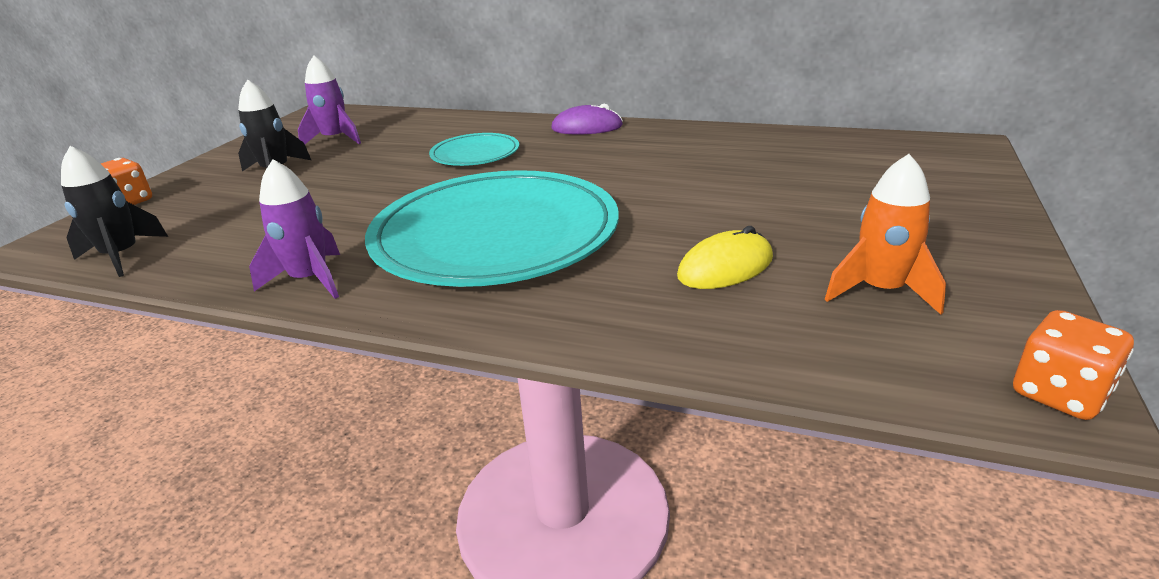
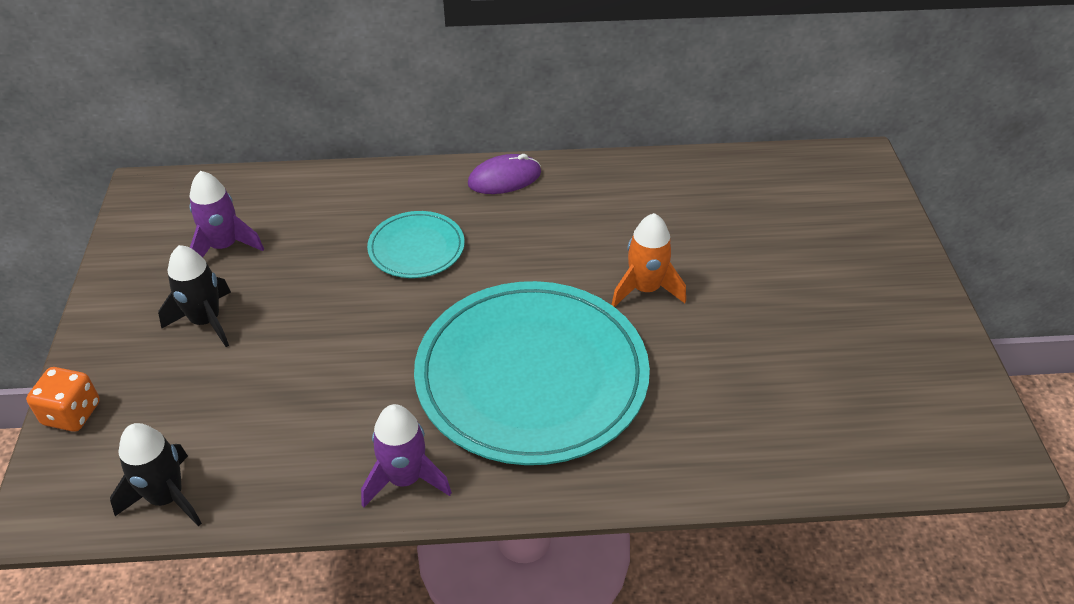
camera: 25 degrees left, 15 degrees up
(725, 267) = (747, 374): yellow mouse -> none
(881, 291) = (866, 375): orange rocket -> orange rocket (645, 289)
(1059, 394) = (999, 451): orange dice -> none

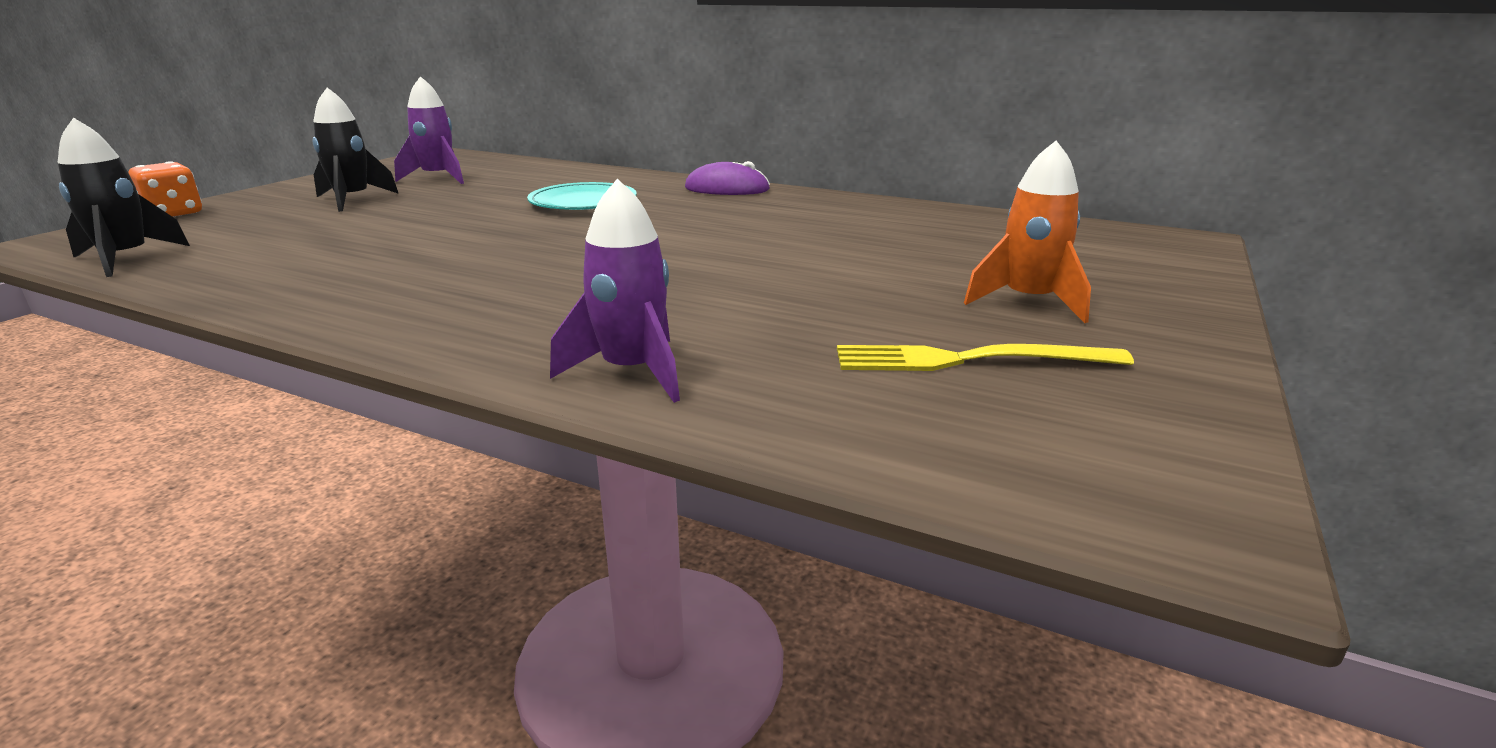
camera: 30 degrees right, 20 degrees down
(405, 479) = (310, 299): purple rocket -> purple rocket (631, 371)
(531, 376) = (553, 276): turquoise plate -> none
(645, 289) = (771, 258): orange rocket -> orange rocket (1028, 301)
(844, 367) = (969, 360): none -> yellow fork

